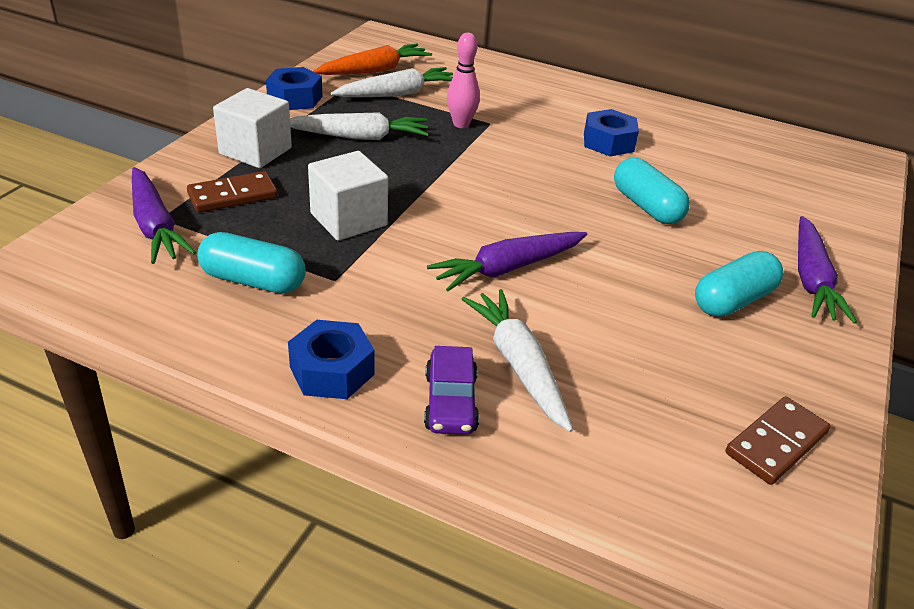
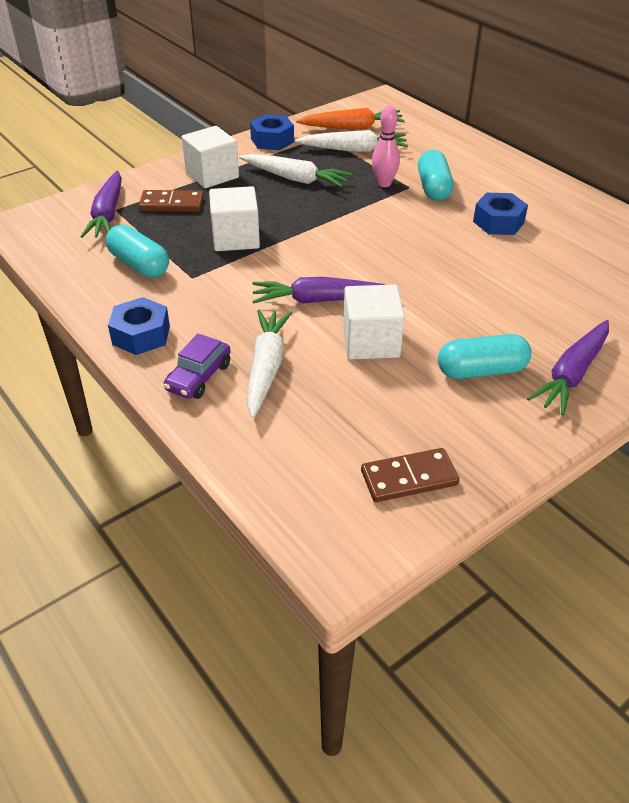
camera: 30 degrees right, 5 degrees up
(602, 301) = (371, 342): none -> white cube
(646, 206) = (480, 281): turquoise capsule -> turquoise capsule (433, 188)

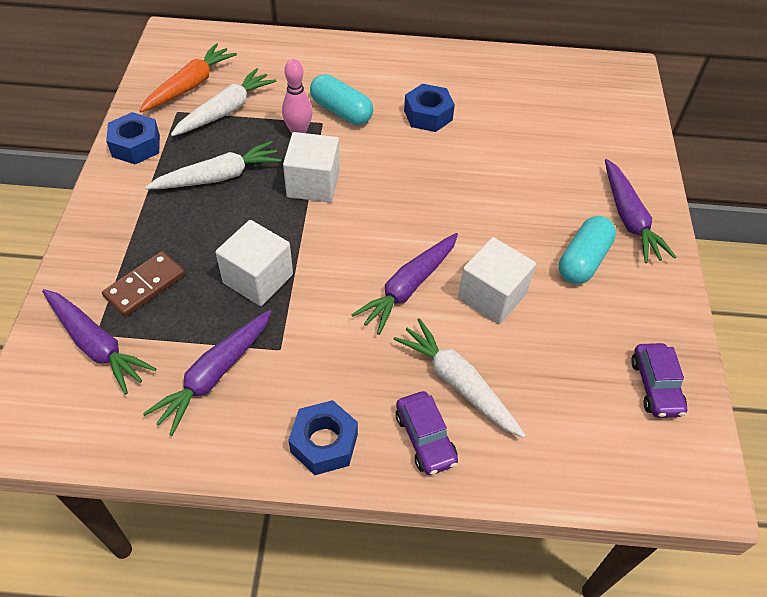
camera: 50 degrees left, 10 degrees up
(139, 264) = (214, 375): turquoise capsule -> purple carrot
(212, 175) = (136, 225): white cube -> white cube (313, 184)
(409, 478) = (655, 386): brown domino -> purple car

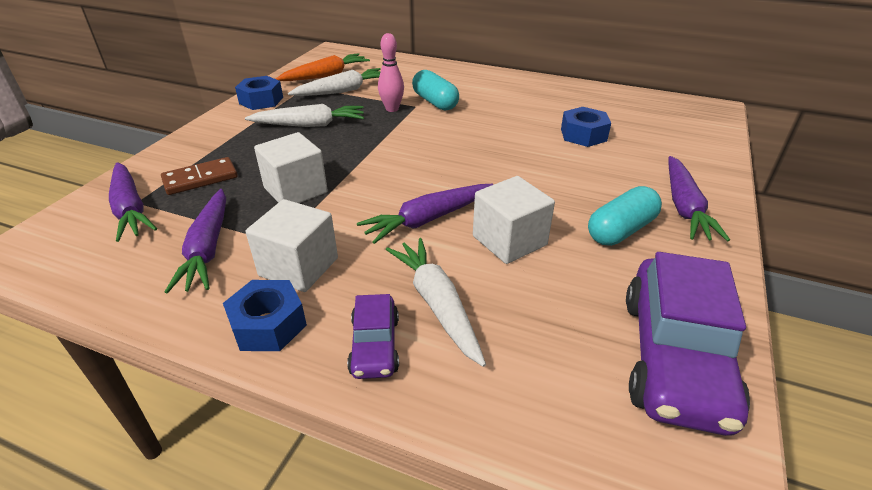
camera: 20 degrees right, 15 degrees down
(214, 375) = (208, 248): purple carrot -> purple carrot turned 60 degrees counterclockwise
(313, 184) = (384, 139): white cube -> white cube (299, 267)
(428, 115) = (509, 113): blue nut -> blue nut (583, 135)
(655, 386) = (674, 358): purple car -> purple car, size x1.95

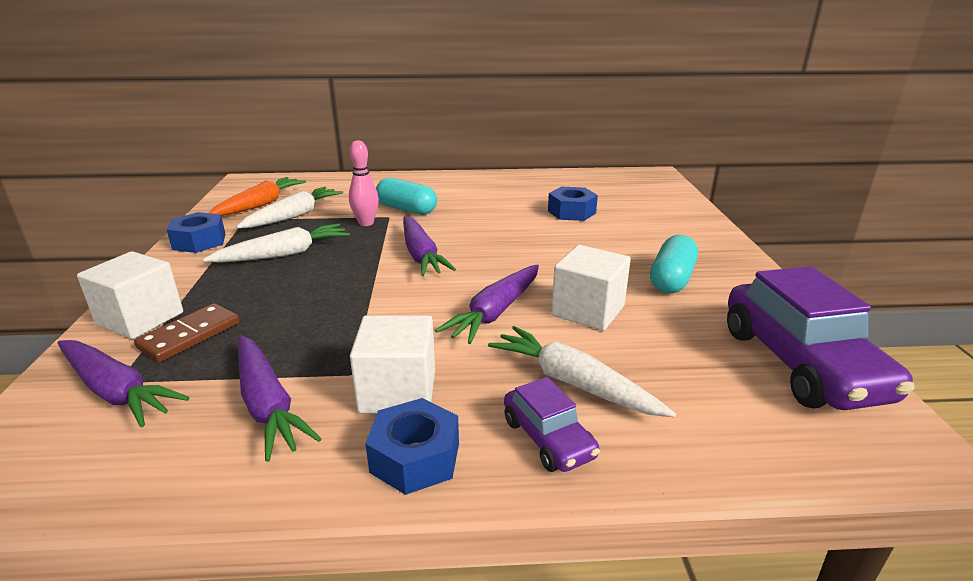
camera: 25 degrees left, 10 degrees down
(295, 190) = (325, 319): white cube -> white cube (140, 319)
(684, 207) = (702, 250): purple carrot -> purple carrot (421, 255)

